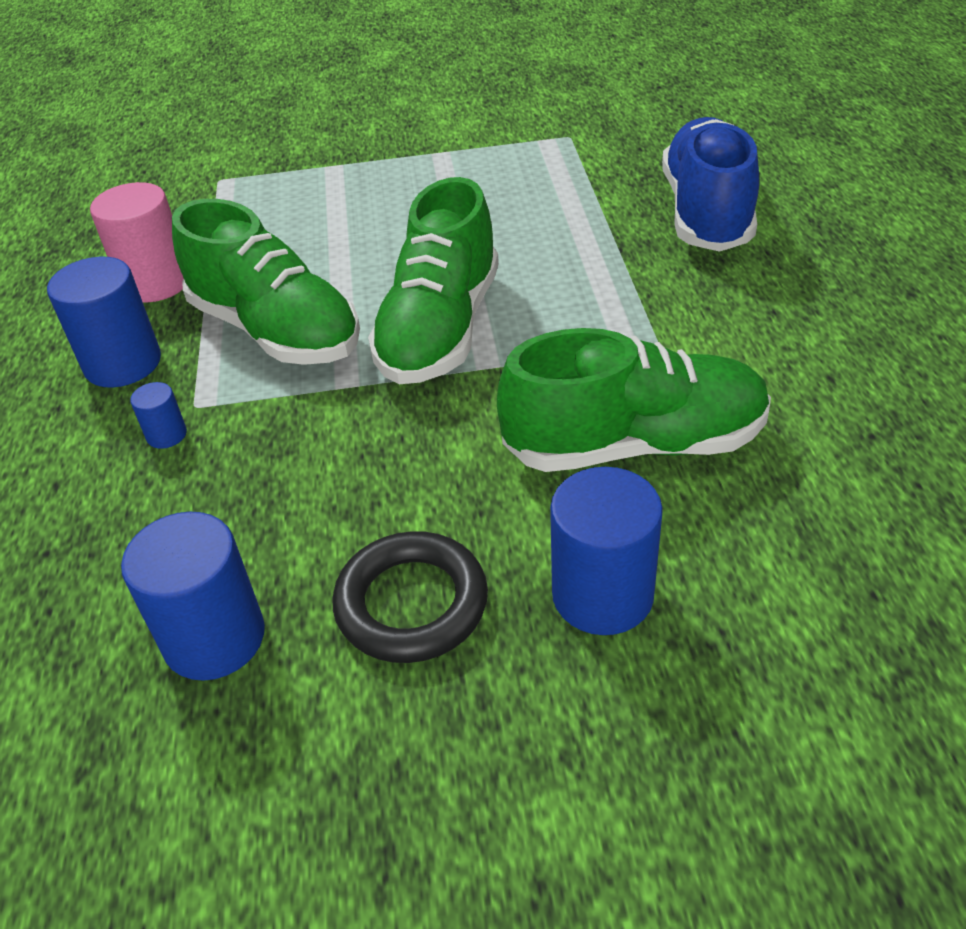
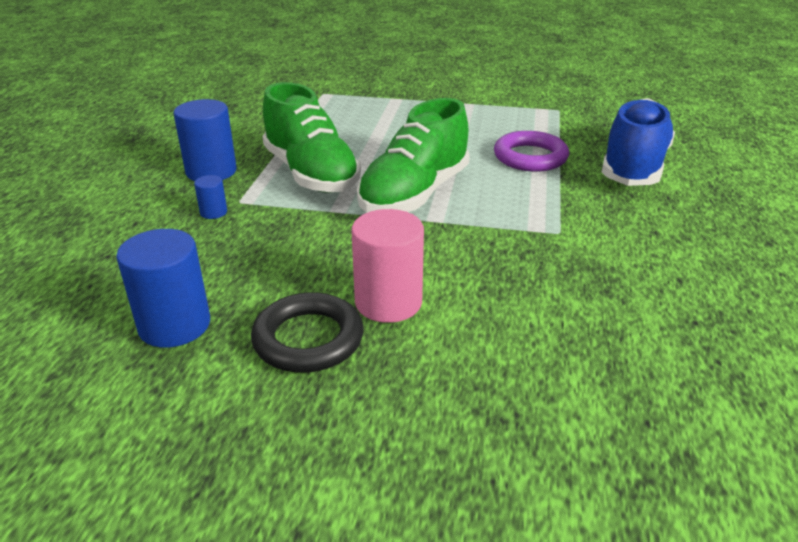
camera: 15 degrees right, 10 degrees down
(156, 283) = (255, 136): pink cylinder -> pink cylinder (388, 302)
(567, 228) = (530, 157): none -> purple ring
(602, 595) = (440, 368): blue cylinder -> none
(634, 444) = (511, 286): green shoe -> none

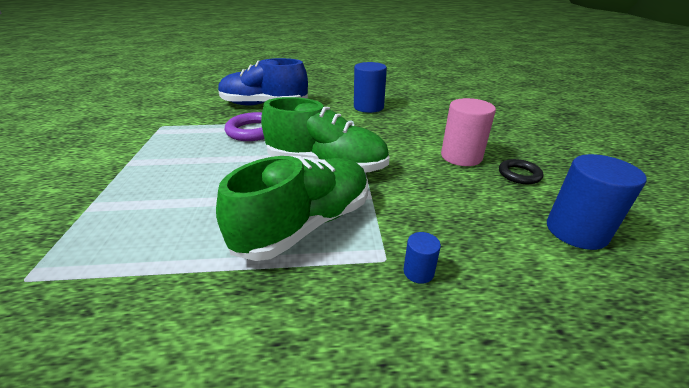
camera: 105 degrees left, 0 degrees up
(211, 171) = (323, 316): blue cylinder -> blue cylinder (368, 107)
(308, 339) = (519, 174): black ring -> black ring, size x0.60

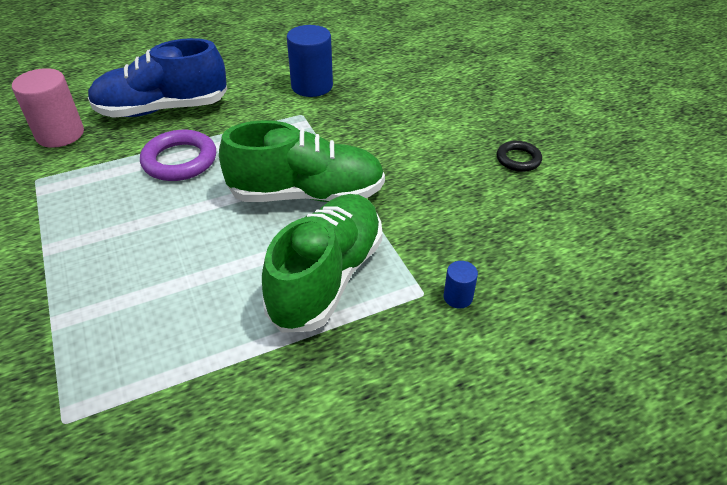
camera: 20 degrees left, 10 degrees up
(461, 156) = (453, 147): pink cylinder -> pink cylinder (60, 134)
(576, 231) = (581, 217): blue cylinder -> none

